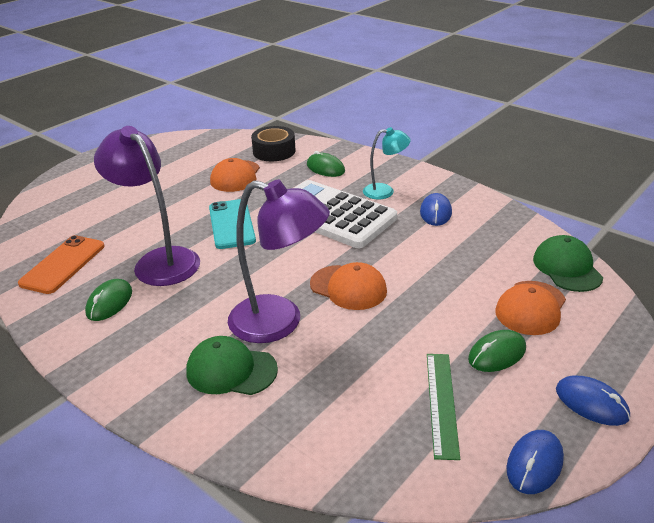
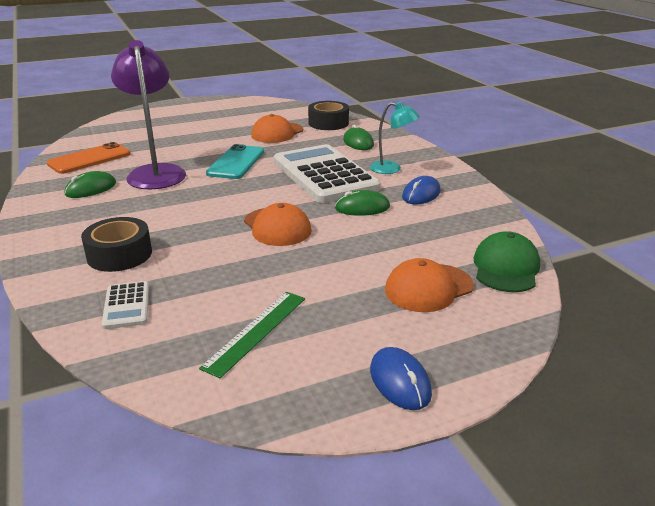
camera: 25 degrees right, 5 degrees down
(231, 370) = (119, 254): green cap -> black tape
(279, 322) = (193, 235): purple lamp -> none
(301, 423) = (126, 305): none -> white calculator
(497, 354) = (351, 312): green mouse -> green mouse (362, 208)
(534, 464) = (284, 408): blue mouse -> none

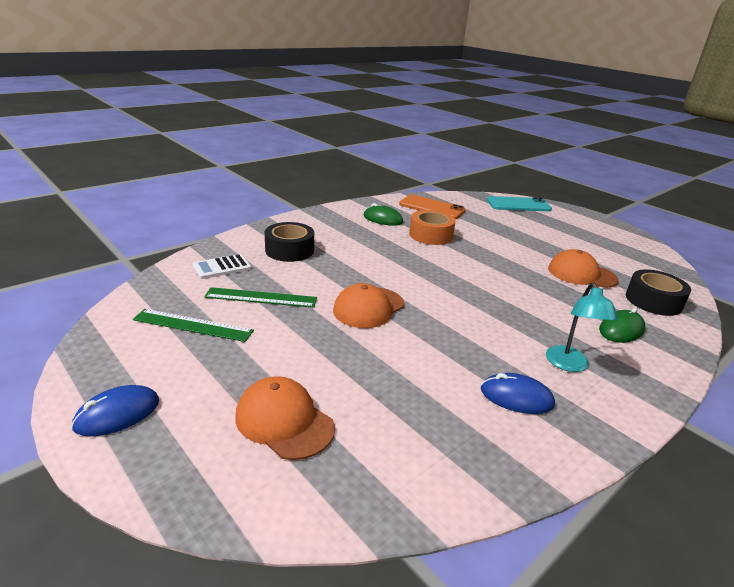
camera: 70 degrees right, 0 degrees up
(155, 172) = (431, 235): purple lamp -> orange tape
(221, 283) = (261, 297): none -> green ruler
(236, 162) = (485, 265): turquoise phone -> turquoise phone (518, 205)
(324, 175) = (505, 318): white calculator -> none
(362, 208) = (444, 353): green mouse -> none
(506, 268) = (355, 493): green cap -> none

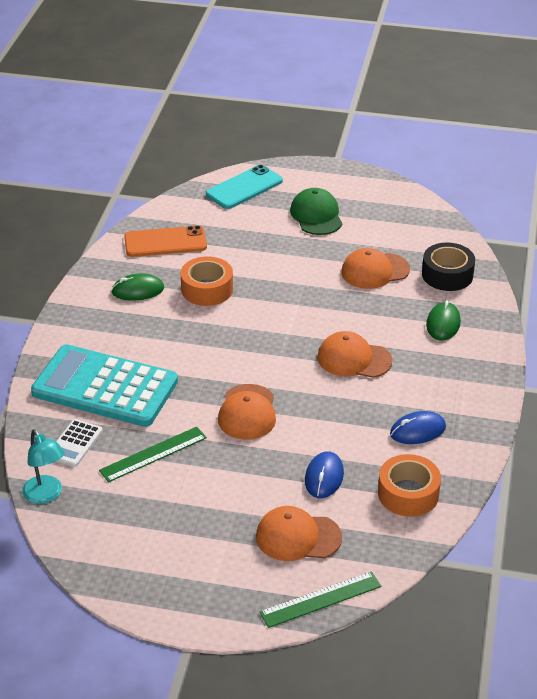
camera: 35 degrees left, 10 degrees up
(117, 414) = (191, 599): blue mouse -> blue mouse (324, 477)
(193, 325) = (139, 511): green ruler -> green ruler (321, 599)
(289, 250) = (105, 387): black tape -> turquoise calculator
(447, 450) = (408, 494): none -> orange tape
(504, 316) = (354, 359): none -> orange cap
(560, 232) = (316, 215): none -> green cap
(569, 365) = (431, 382): turquoise lamp -> turquoise lamp (46, 495)

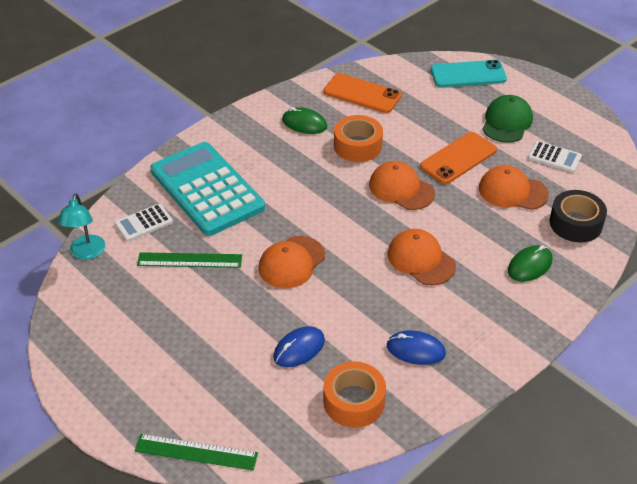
camera: 35 degrees right, 5 degrees up
(298, 537) = (229, 388): orange cap -> orange cap (401, 189)
(305, 263) = (458, 158): none -> orange phone
(382, 229) = (554, 157): none -> white calculator

